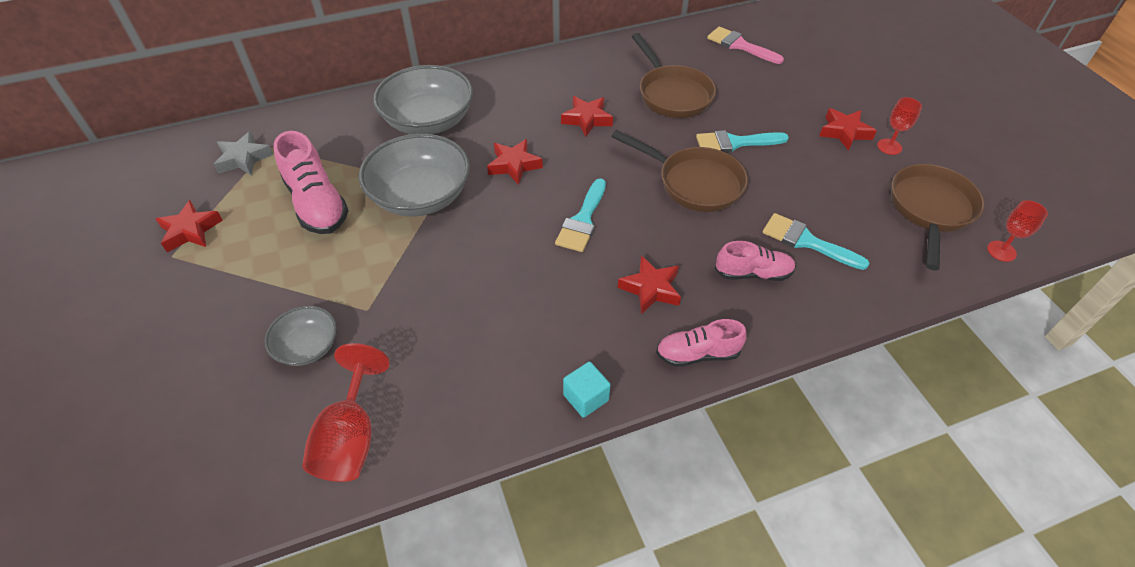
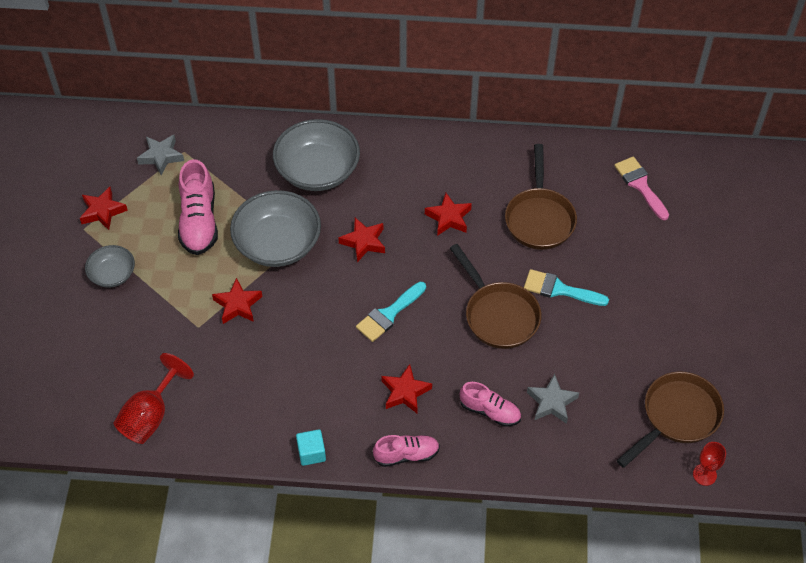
camera: 25 degrees right, 5 degrees up
(307, 347) = (148, 339): grey bowl -> grey bowl (112, 274)
(697, 354) = (406, 455): pink shoe -> pink shoe turned 150 degrees clockwise
(806, 241) = (551, 402): turquoise brush -> grey star
(844, 132) = (664, 315): red star -> red star (238, 305)
(889, 147) = (693, 345): red goblet -> none

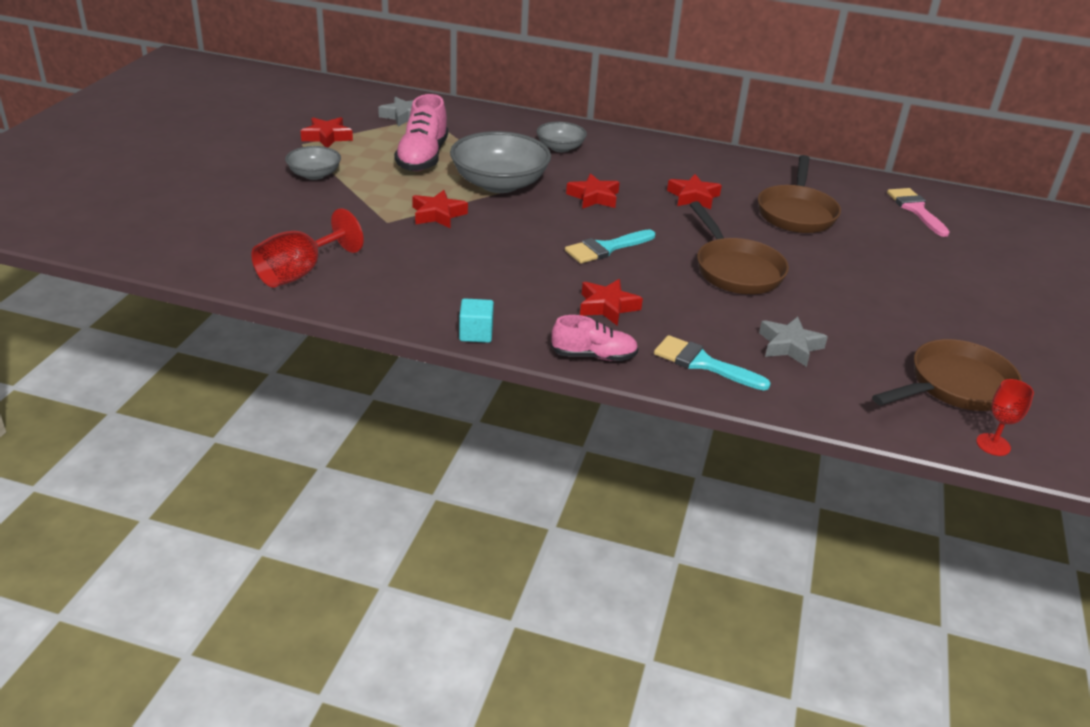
camera: 10 degrees right, 20 degrees down
(317, 171) = (560, 148): grey bowl -> grey bowl, size x0.54
(490, 411) = (709, 339): pink shoe -> none
(559, 289) = (812, 264): turquoise brush -> turquoise brush (703, 363)

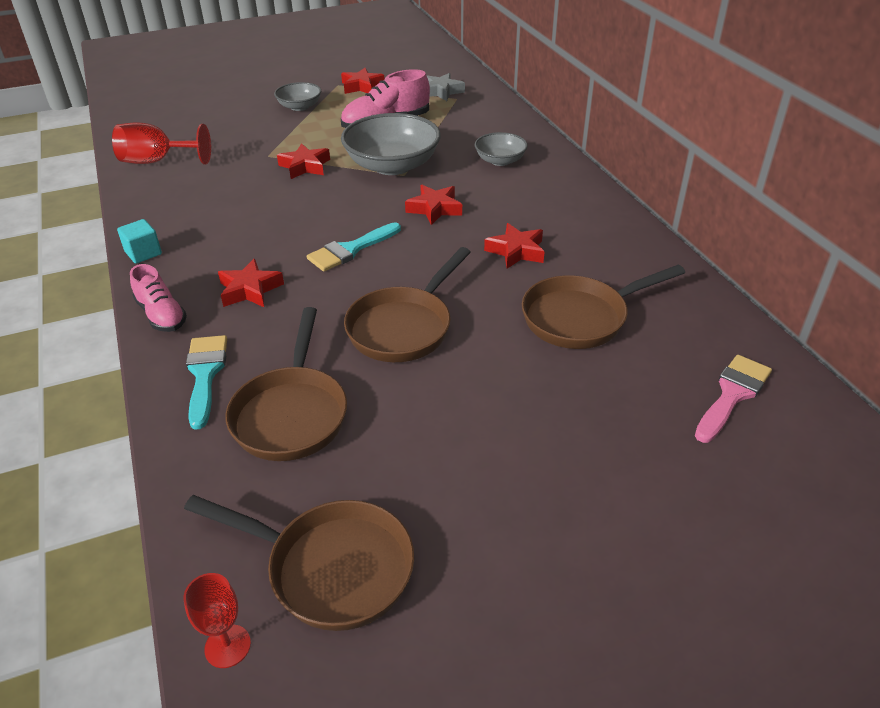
camera: 55 degrees right, 5 degrees up
(606, 248) = (350, 250): turquoise brush -> turquoise brush turned 60 degrees counterclockwise
(789, 346) = (291, 413): grey star -> brown pan

